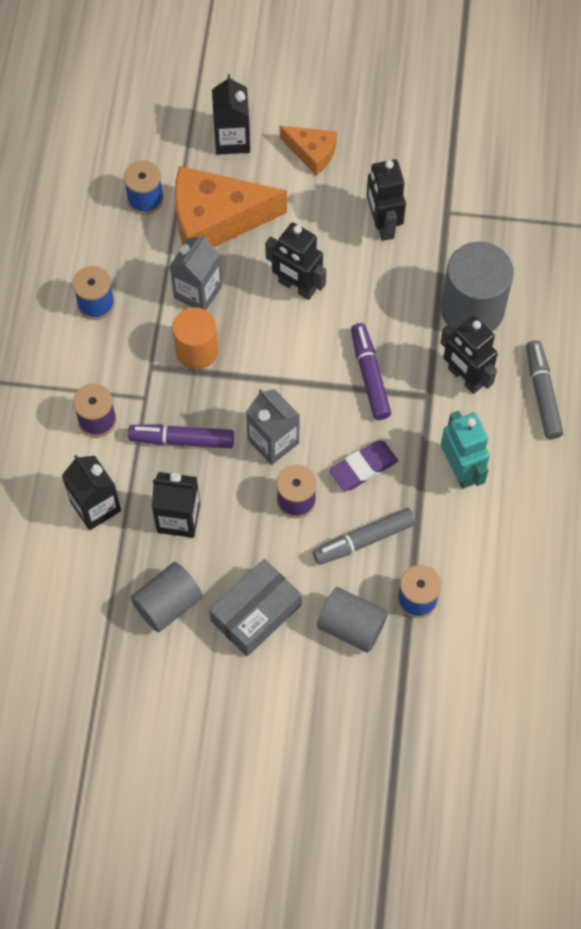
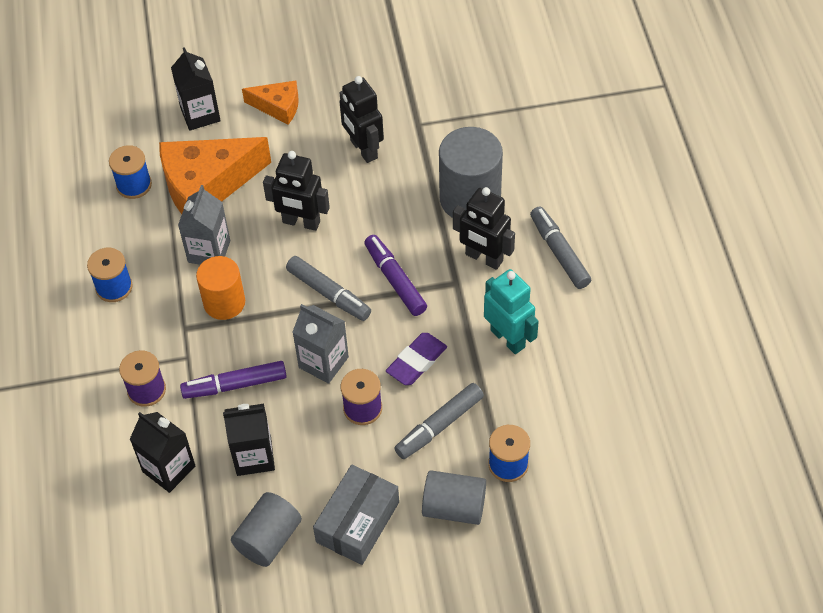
camera: 15 degrees left, 10 degrees down
(300, 371) = (329, 293): none -> grey marker

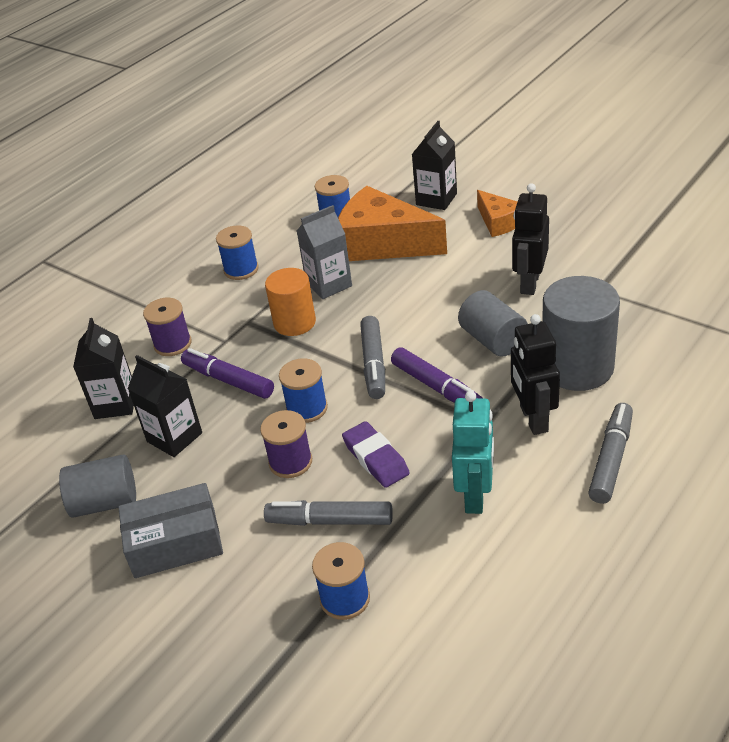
camera: 50 degrees right, 15 degrees down
(301, 222) = (417, 304): black robot -> none
(323, 362) = (307, 408): grey carton -> blue spool
(395, 280) = (437, 387): purple marker -> purple marker turned 120 degrees clockwise
(416, 362) = (375, 458): purple eraser -> purple eraser turned 60 degrees clockwise
(454, 507) = (257, 595): grey cylinder -> grey cylinder (493, 340)

